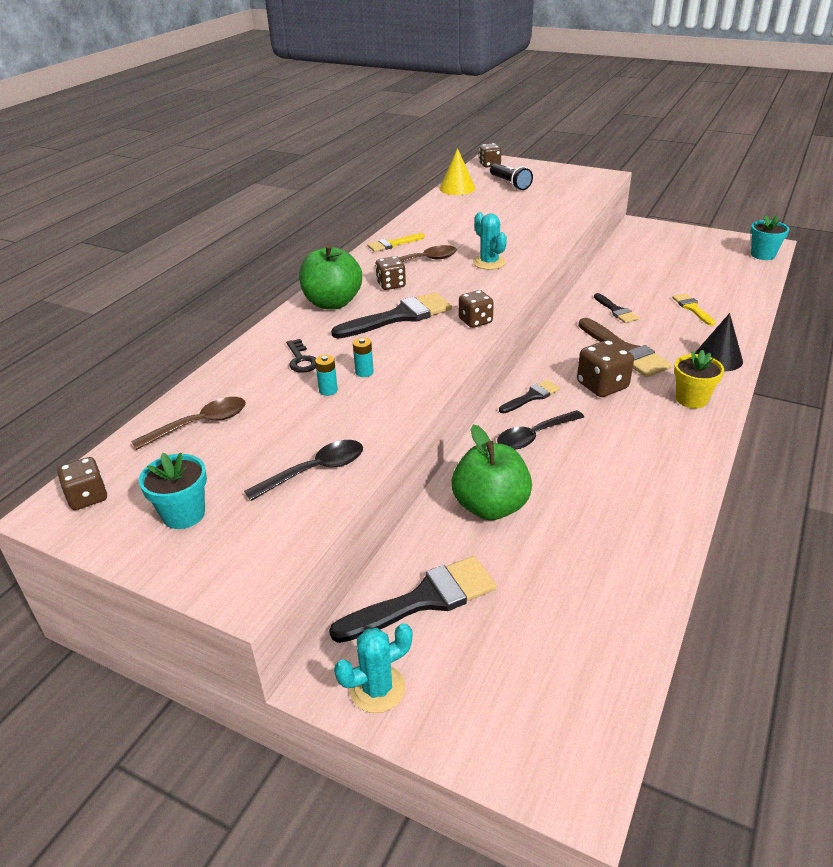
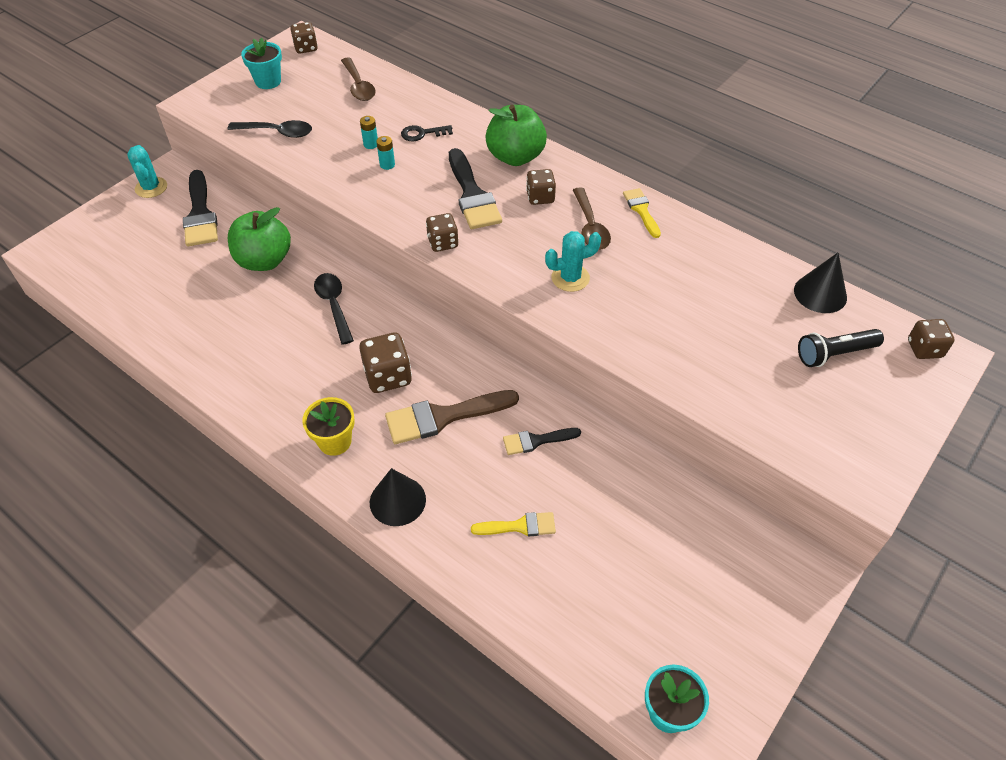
camera: 100 degrees right, 15 degrees up
(315, 471) = (277, 132): black spoon -> black spoon turned 60 degrees counterclockwise
(457, 188) = (820, 293): yellow cone -> black cone
(531, 396) = (392, 318): black brush -> none

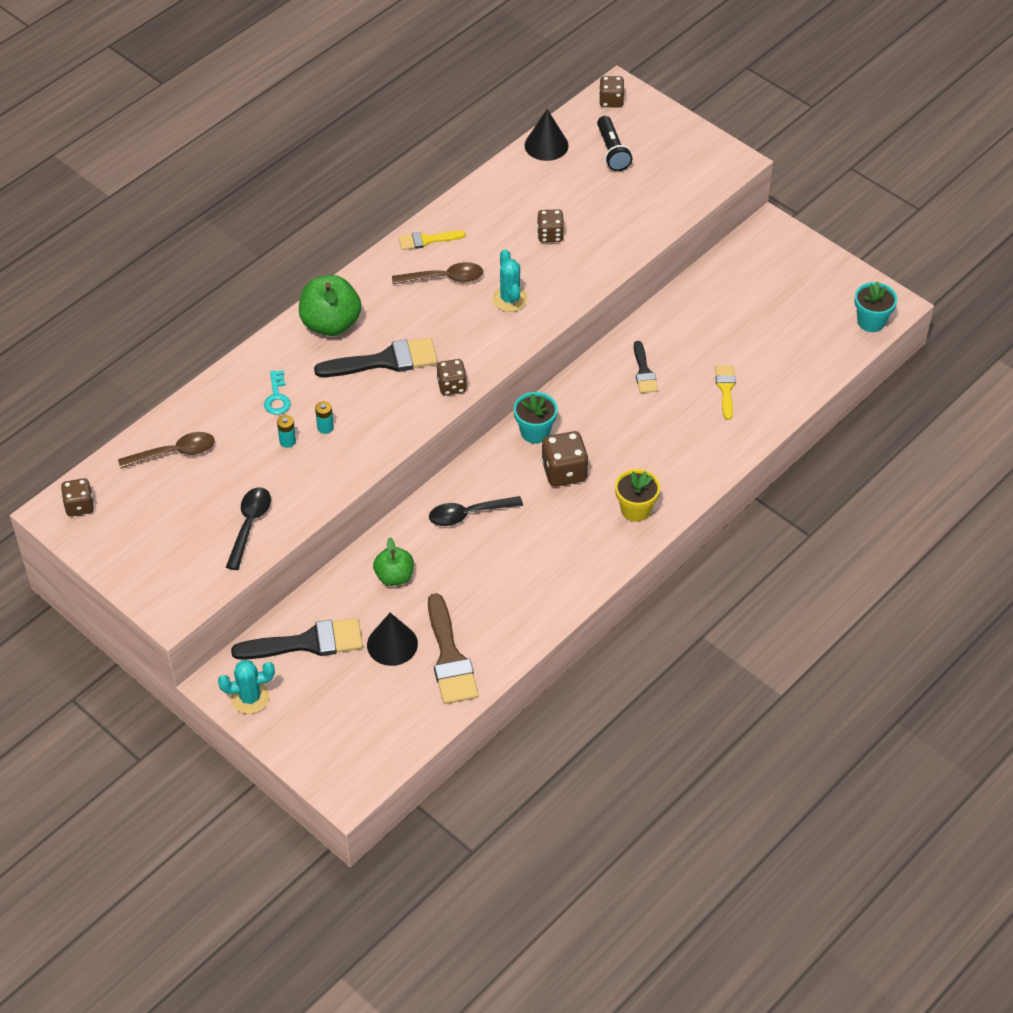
camera: 85 degrees left, 0 degrees up
(264, 261) = (394, 576): green apple -> green apple, size x0.62
(268, 81) = (145, 540): turquoise flower pot -> turquoise flower pot (535, 432)
(397, 501) = (698, 466): black cone -> black cone (392, 644)
(422, 133) = (277, 397): black key -> turquoise key
(443, 417) = (614, 433): brown brush -> brown brush (449, 657)
(540, 197) = (397, 310): brown dice -> brown dice (550, 235)

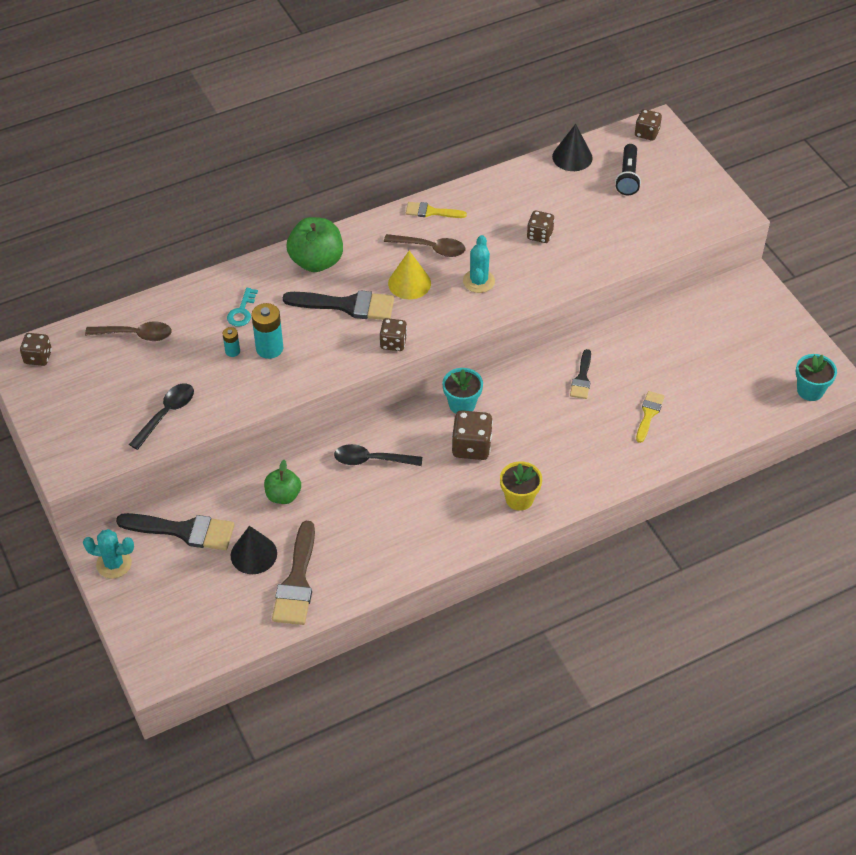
camera: 20 degrees right, 0 degrees up
(325, 427) = (269, 348): turquoise battery -> turquoise battery, size x1.85
(439, 320) = (409, 283): none -> yellow cone

